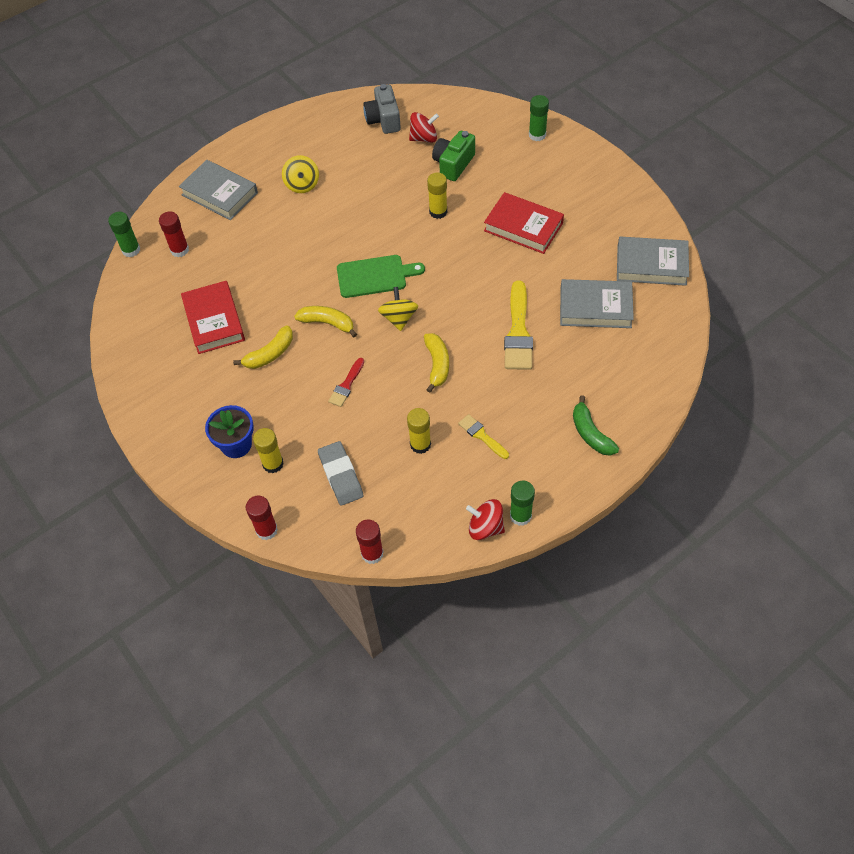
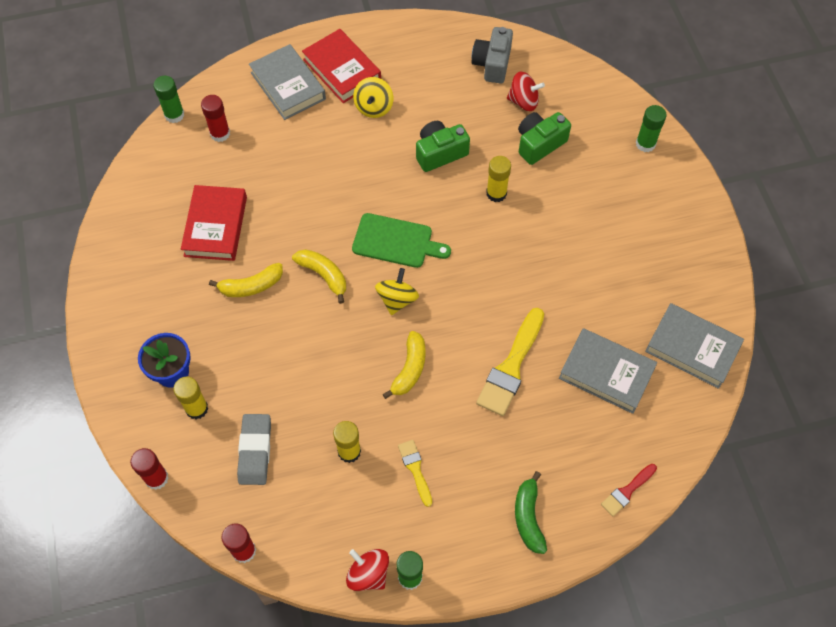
camera: 20 degrees right, 5 degrees up
(346, 385) = (308, 353): red brush -> red brush (627, 491)
(376, 199) = (440, 153): none -> green camera
(523, 227) = (577, 247): red book -> red book (342, 70)

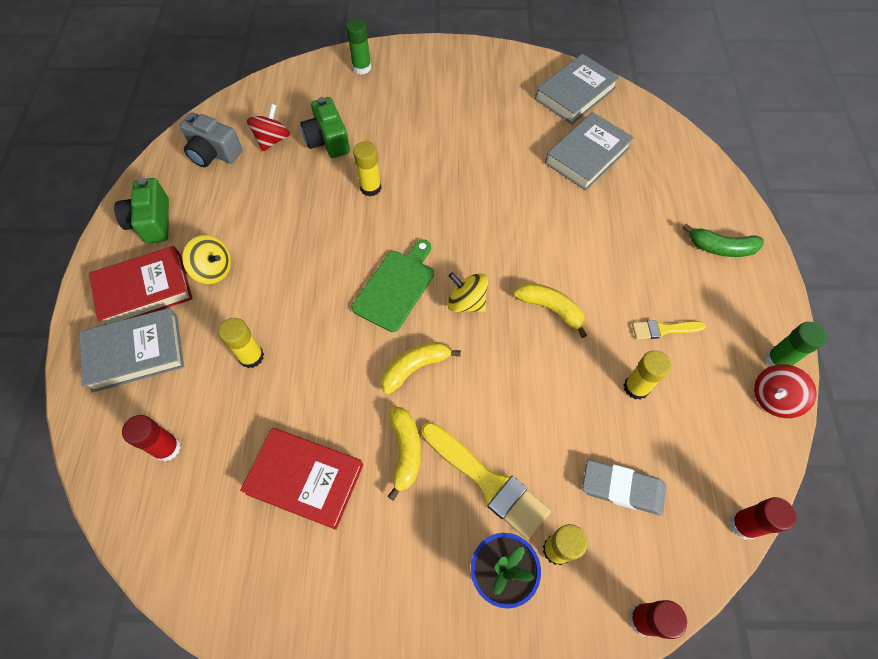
camera: 75 degrees left, 0 degrees up
(174, 115) = (107, 504): green glue stick -> none
(304, 159) = (251, 356): none -> yellow glue stick
(440, 153) = (302, 223): green camera -> green camera (152, 222)
(511, 367) = (566, 223): yellow brush -> yellow brush (488, 482)
(627, 491) = (701, 171): red brush -> none

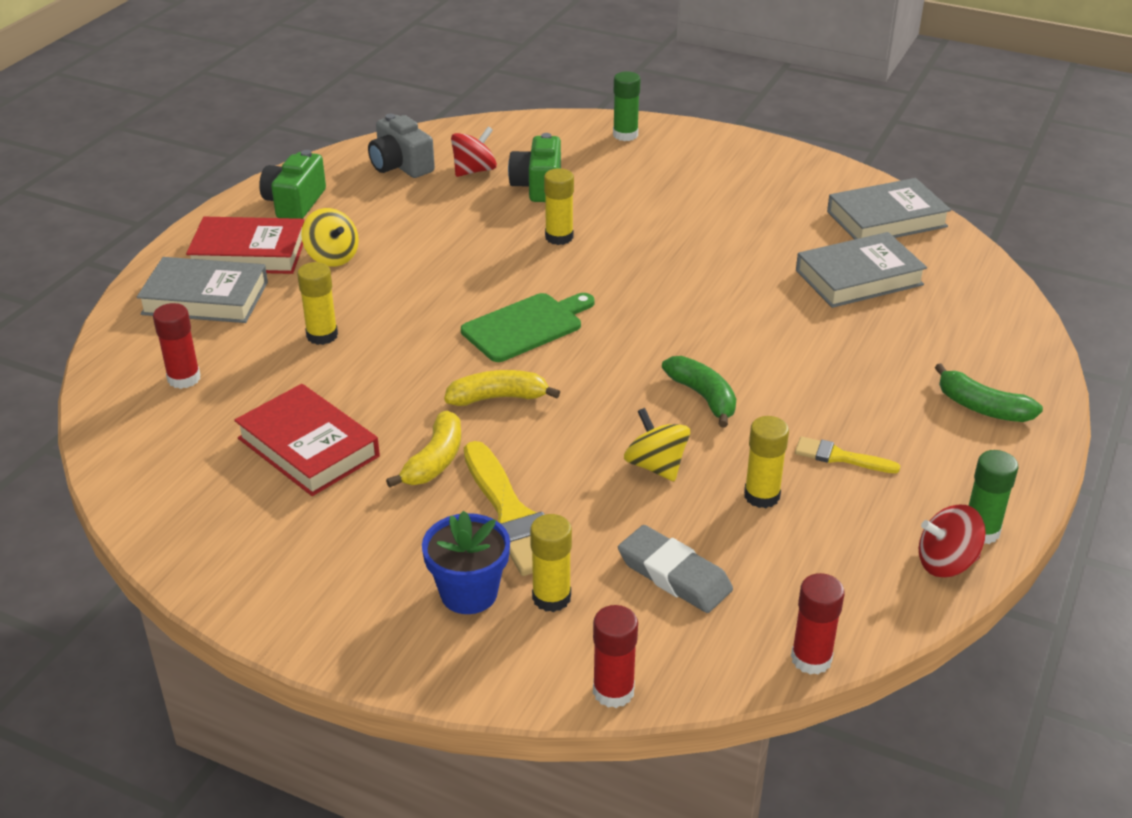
camera: 25 degrees right, 25 degrees down
(466, 302) = (602, 362): yellow spinning top -> yellow spinning top (656, 466)
(551, 309) = (703, 397): yellow banana -> green banana

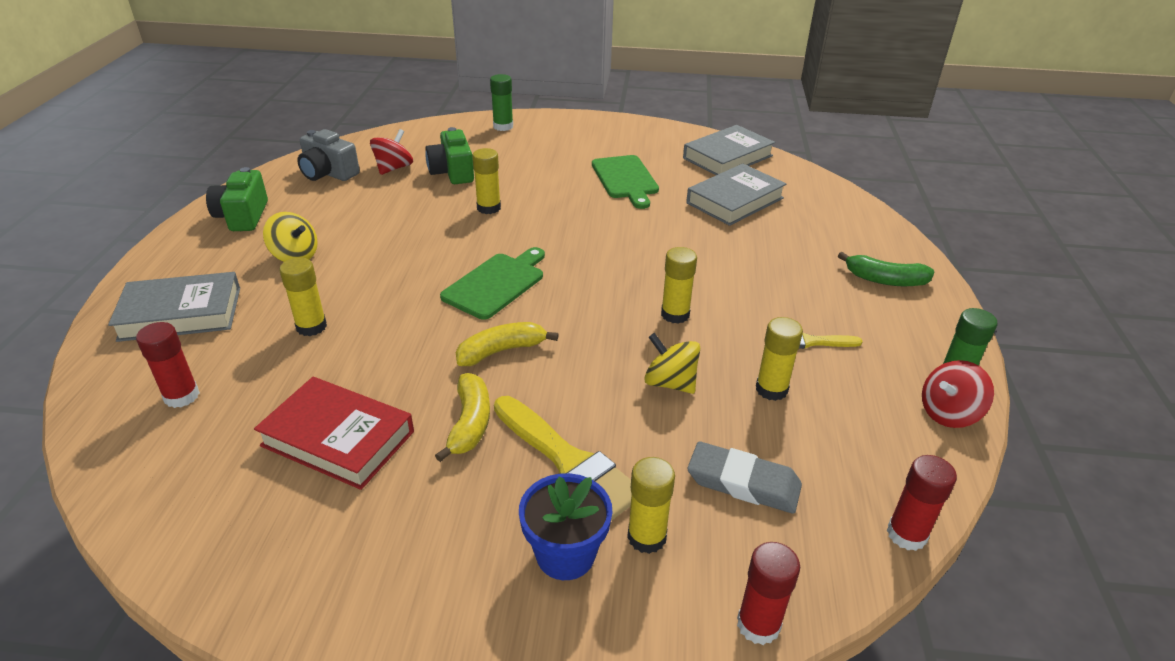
camera: 20 degrees left, 0 degrees up
(249, 253) = (212, 266): red book -> none
(703, 397) = (675, 314): green banana -> yellow glue stick
(738, 228) = (625, 179): none -> green cutting board

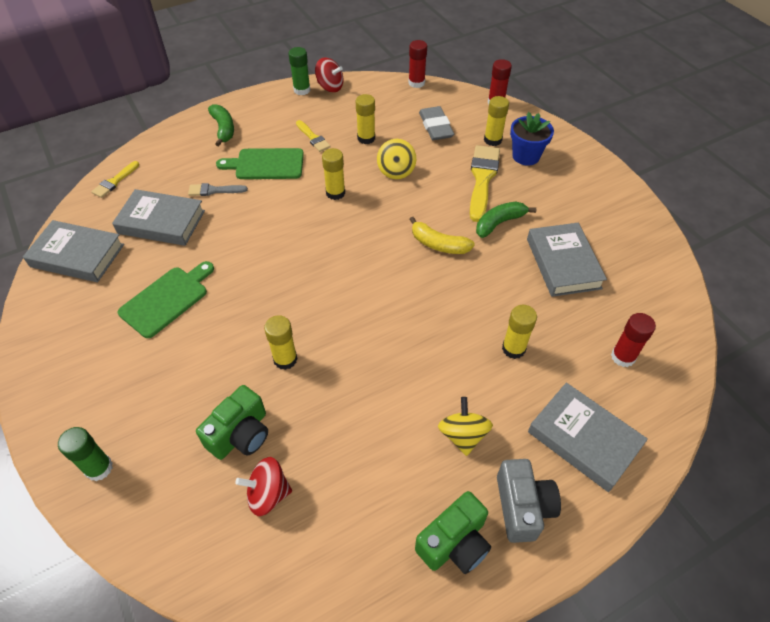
camera: 125 degrees left, 15 degrees up
(328, 173) = (322, 549): grey camera -> grey camera (522, 507)
(338, 438) = (563, 263): red book -> grey book
(470, 423) = (499, 223): yellow banana -> green banana
(496, 284) = (380, 287): green cutting board -> green cutting board (266, 164)
(759, 240) = (214, 190): none -> grey brush
(827, 193) = (115, 181): none -> yellow brush

